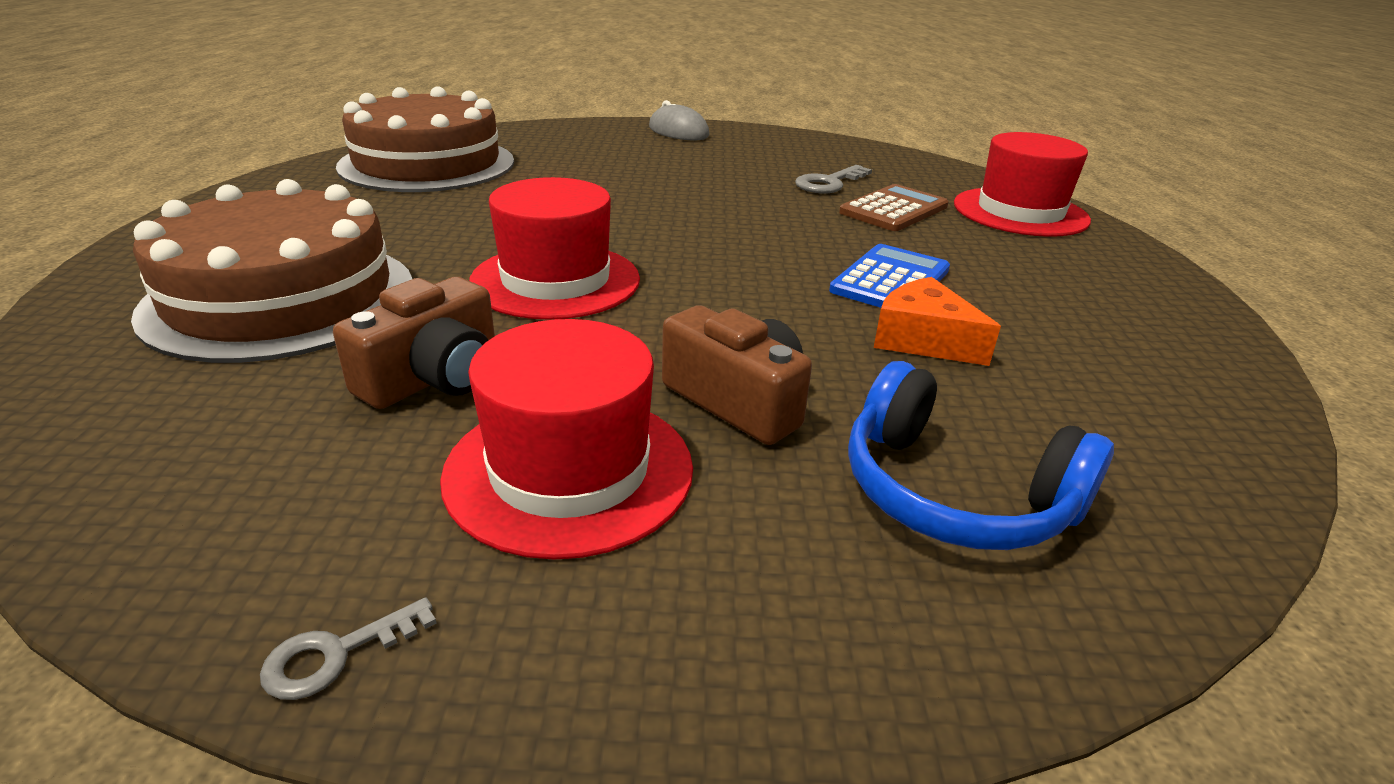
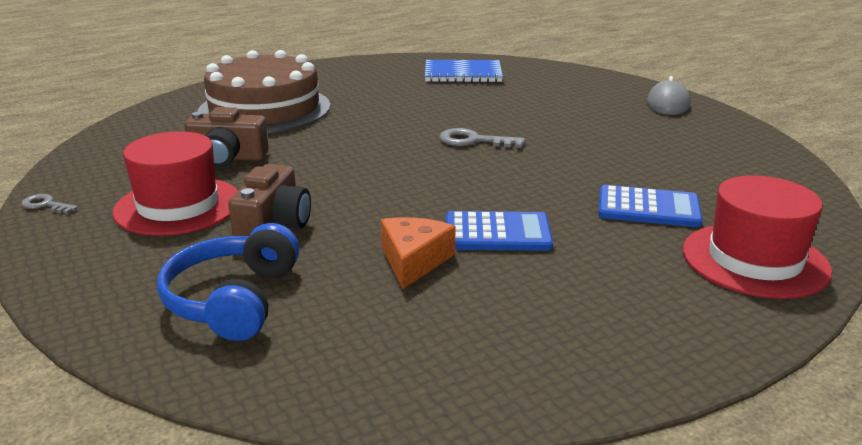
camera: 60 degrees right, 5 degrees down
(427, 164) = (463, 74): brown cake -> blue notebook
(555, 280) = (355, 148): red hat -> none
(829, 183) = (661, 174): grey key -> grey key (473, 141)
(894, 209) = (648, 208): brown calculator -> blue calculator

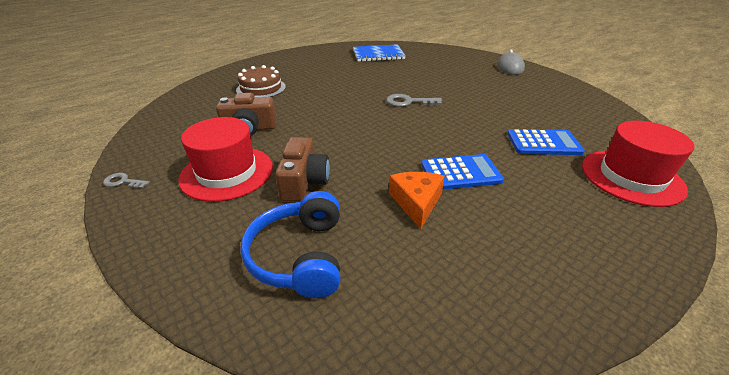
camera: 10 degrees left, 10 degrees up
(264, 109) = (261, 88): brown cake -> brown cake, size x0.55

